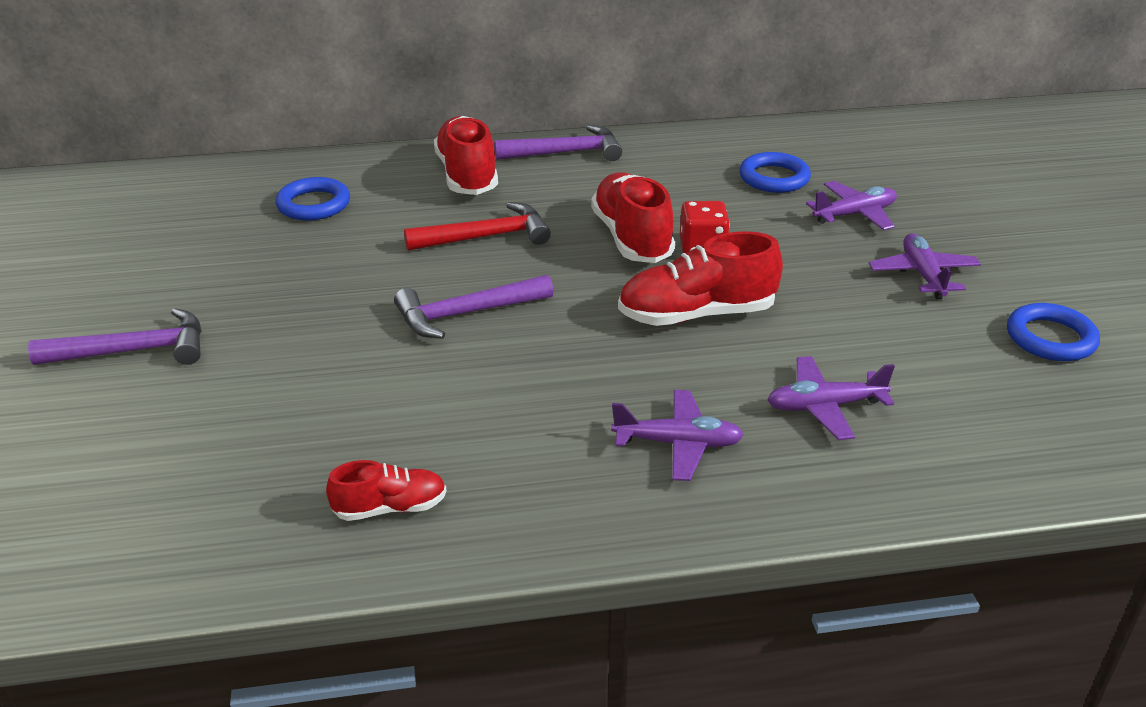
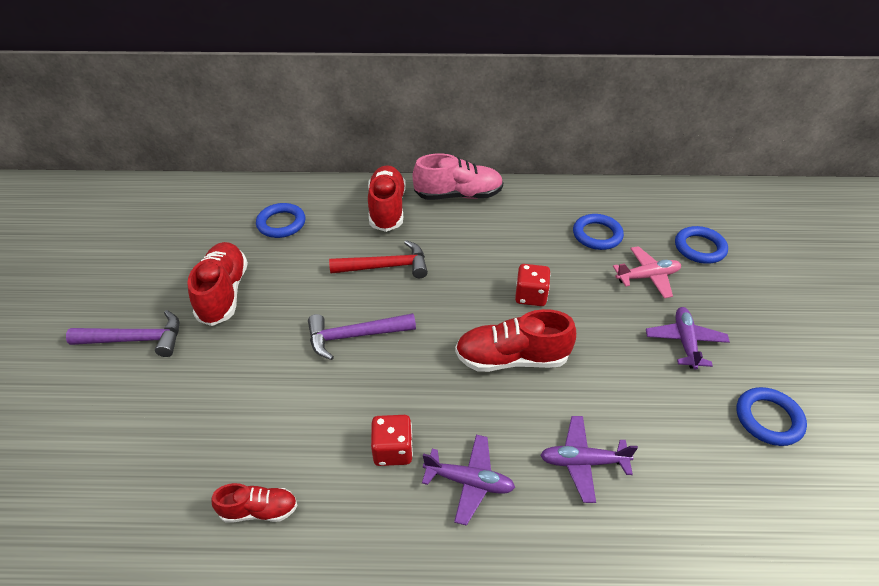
camera: 10 degrees right, 10 degrees up
(561, 425) = (393, 450): none -> red dice
(566, 153) = (458, 195): purple hammer -> pink shoe
(632, 238) = (484, 280): red shoe -> red shoe (224, 293)
(854, 214) = (647, 277): purple plane -> pink plane
(915, 179) = (699, 248): none -> blue ring

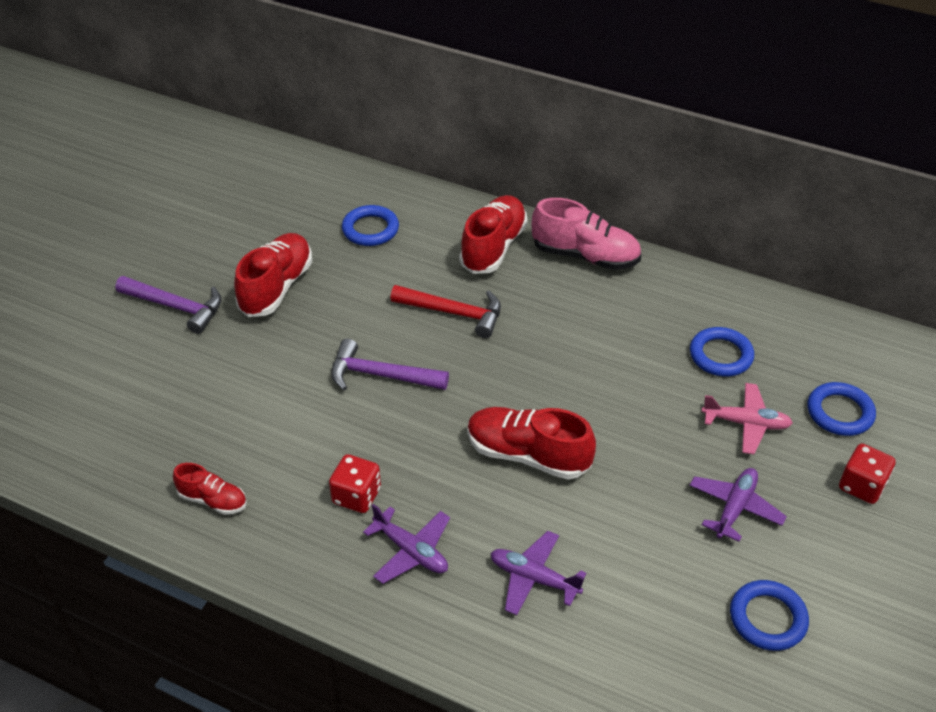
camera: 25 degrees right, 0 degrees up
(530, 296) = (592, 398): red dice -> red dice (861, 486)

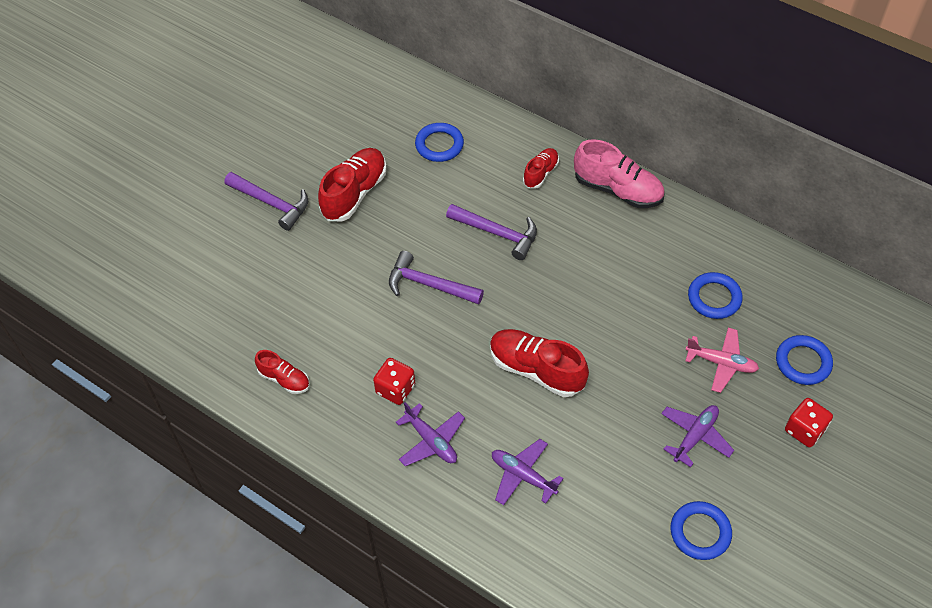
camera: 10 degrees right, 10 degrees up
(454, 313) = (497, 233): red hammer -> purple hammer
(493, 247) = (540, 173): red shoe -> red shoe, size x0.57

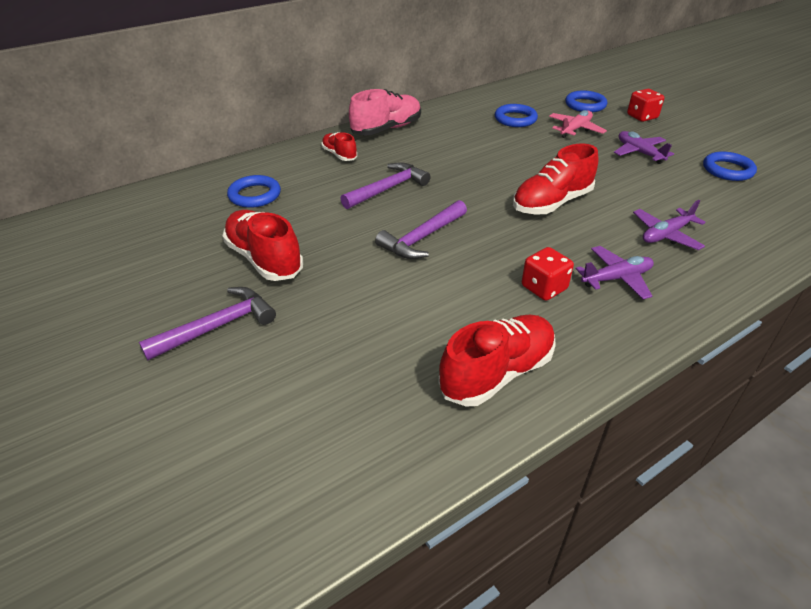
camera: 70 degrees left, 15 degrees down
(284, 379) = (497, 373): red shoe -> red shoe, size x1.76

